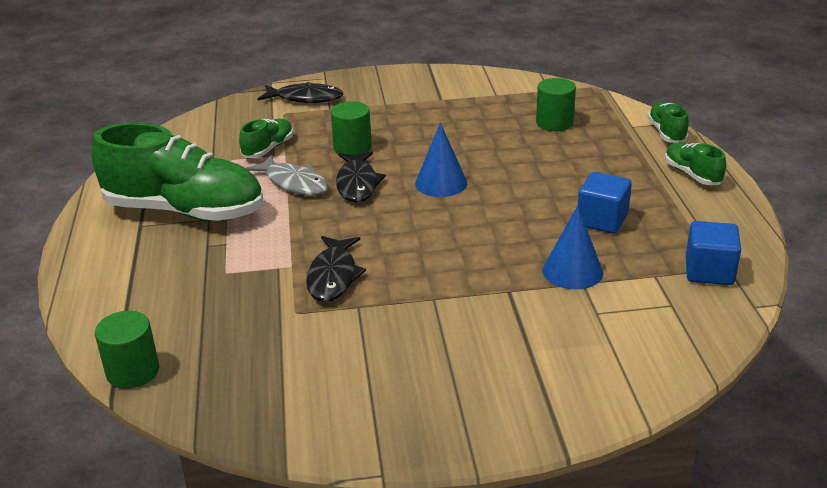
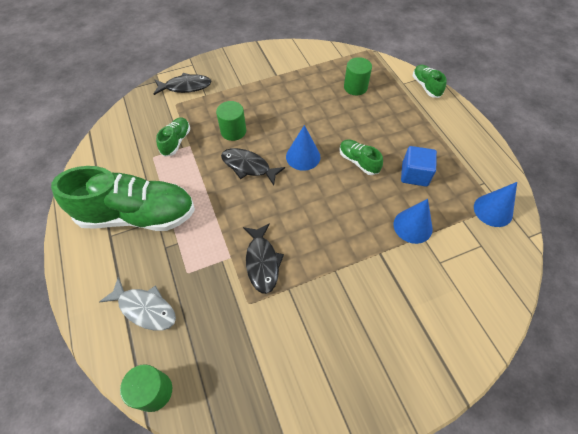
camera: 15 degrees left, 25 degrees up
(294, 183) = (205, 173): grey fish -> grey fish (145, 308)
(357, 184) = (248, 166): black fish -> black fish turned 135 degrees clockwise
(692, 174) = (453, 122): green shoe -> green shoe (358, 161)
(709, 271) = (493, 210): blue cube -> blue cone

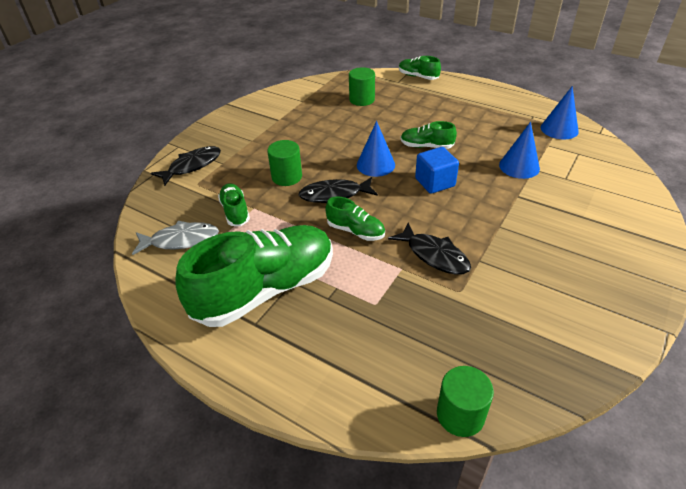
camera: 35 degrees left, 15 degrees down
(145, 308) = (368, 357): grey fish -> grey fish (181, 240)
(232, 206) = (355, 231): none -> green shoe
(414, 174) = (479, 134): blue cube -> blue cube (435, 182)

